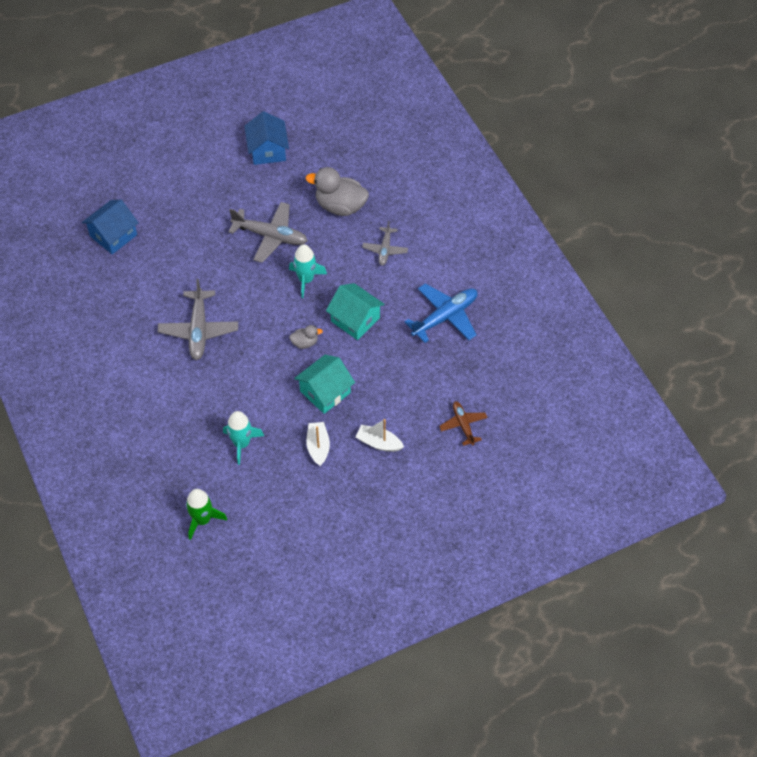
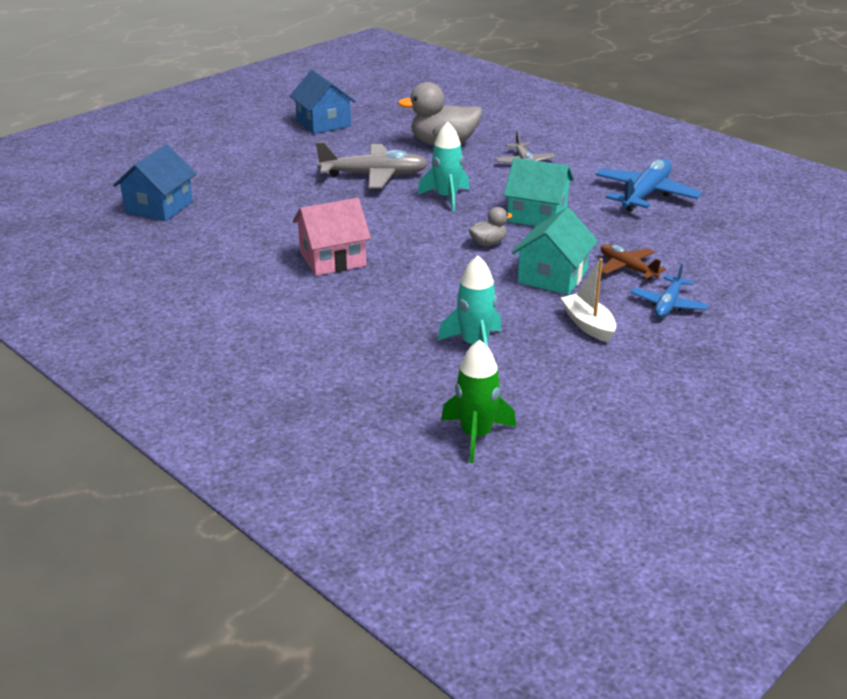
camera: 20 degrees left, 25 degrees down
(199, 330) = (332, 259): grey plane -> pink house
(379, 443) = (668, 305): white boat -> blue plane
(463, 425) = (760, 268): brown plane -> brown plane (627, 268)

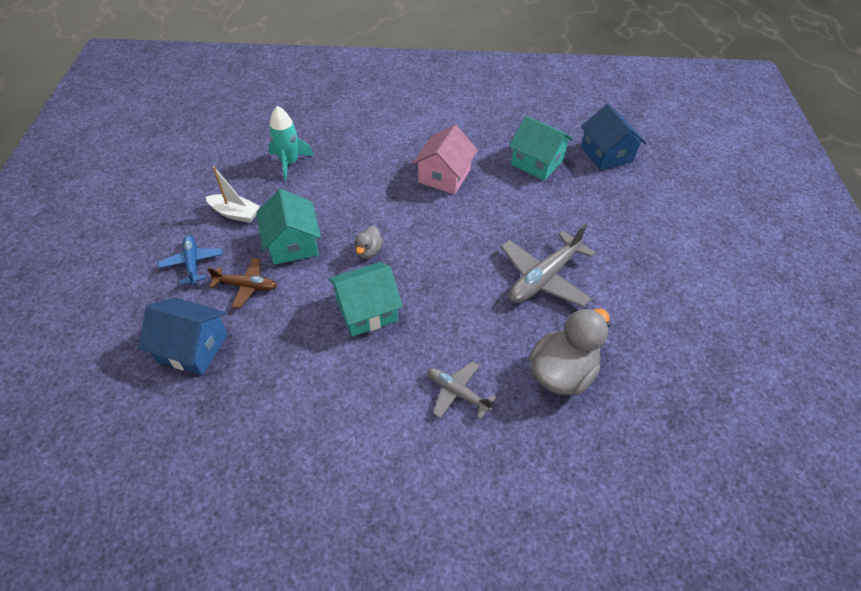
camera: 135 degrees right, 20 degrees up
(229, 229) = (537, 162): none -> turquoise house
(323, 123) = (698, 329): blue house -> blue house (193, 347)
(446, 198) = (457, 286): turquoise rocket -> none
(476, 435) = (239, 116): green rocket -> none
(645, 194) = (300, 414): blue plane -> none

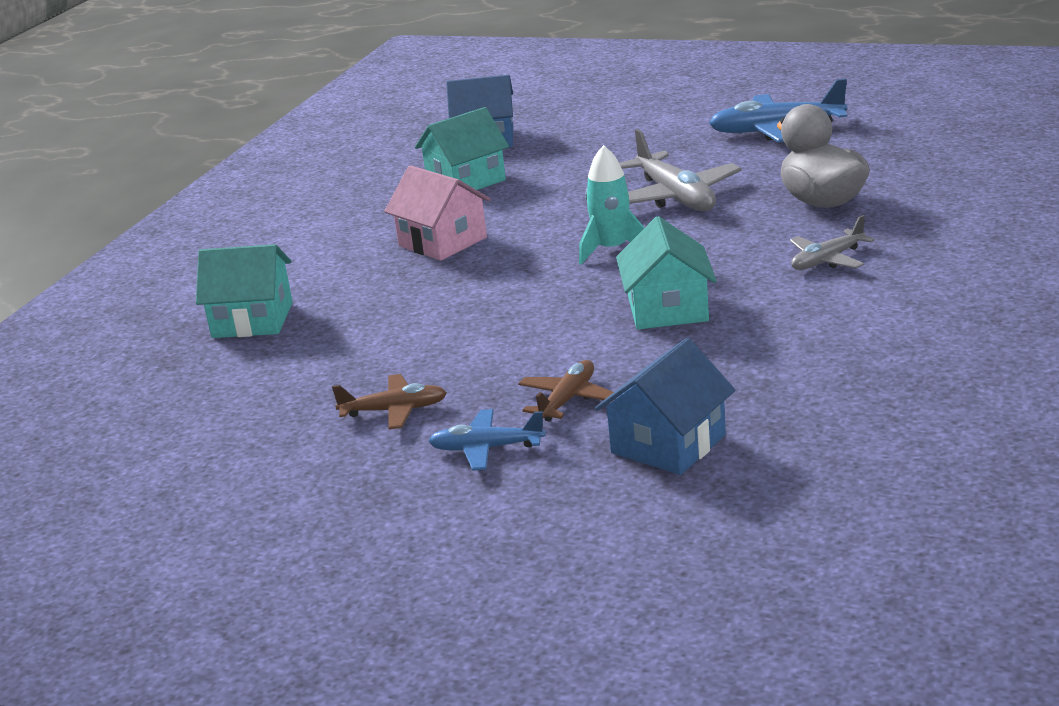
camera: 65 degrees left, 25 degrees down
(235, 213) = (395, 410): white boat -> brown plane
(289, 163) = (307, 360): turquoise rocket -> turquoise rocket (612, 249)
(293, 244) = (501, 361): turquoise house -> turquoise house (252, 320)
(368, 251) = (557, 303): grey duck -> none
(692, 317) = (775, 130): none -> blue plane

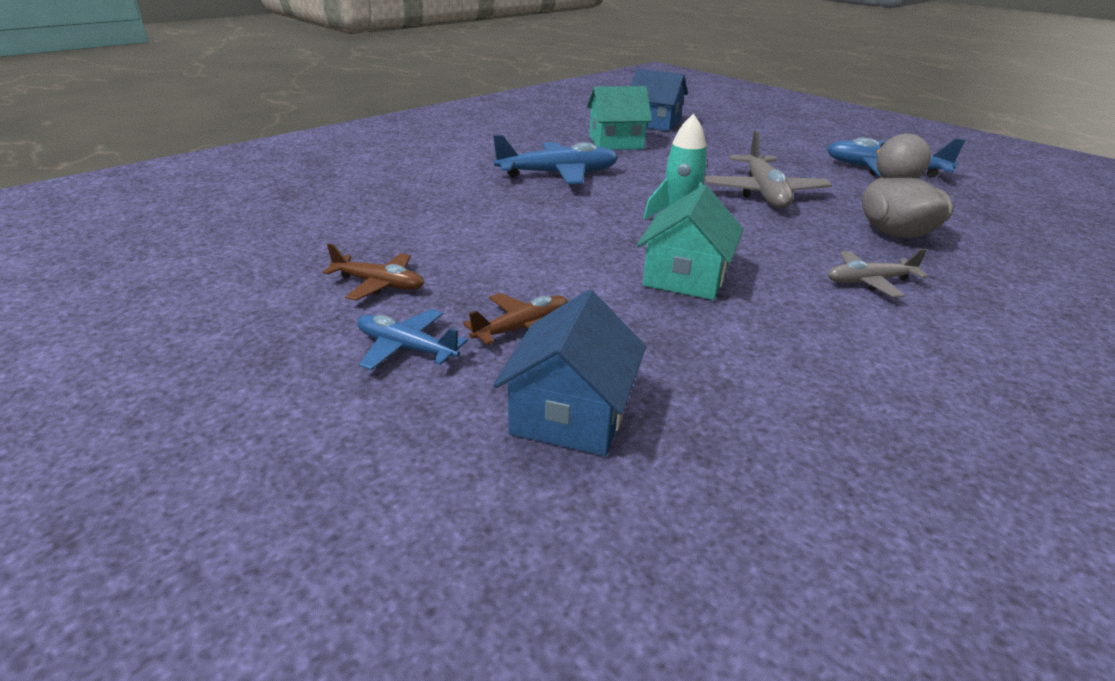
camera: 20 degrees right, 5 degrees up
(252, 320) = (374, 185): turquoise house -> none
(442, 242) = (558, 174): pink house -> blue plane
(668, 444) = (570, 414): blue house -> blue house turned 45 degrees counterclockwise

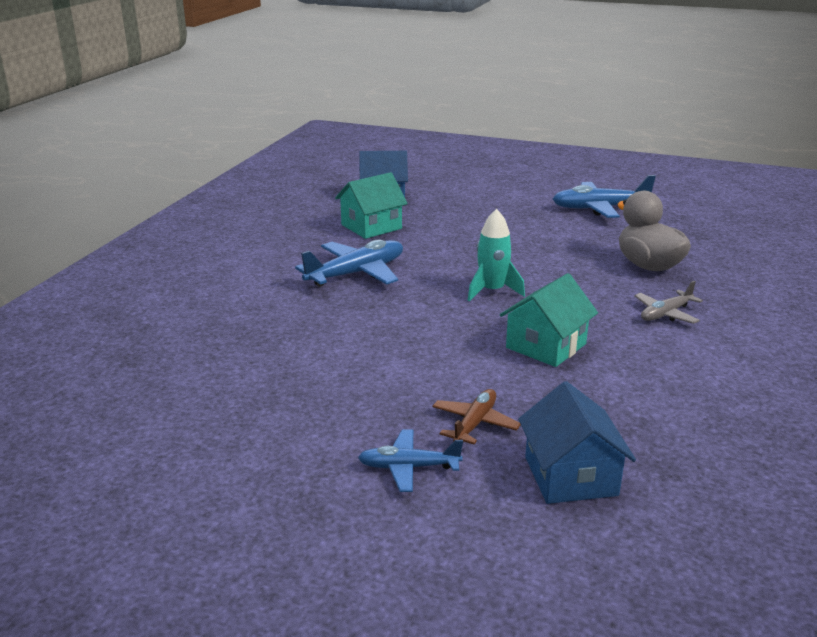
camera: 25 degrees left, 5 degrees down
(379, 284) = (325, 422): brown plane -> none
(685, 277) = (546, 346): turquoise house -> turquoise house turned 45 degrees clockwise
(764, 193) = (534, 253): grey plane -> none

